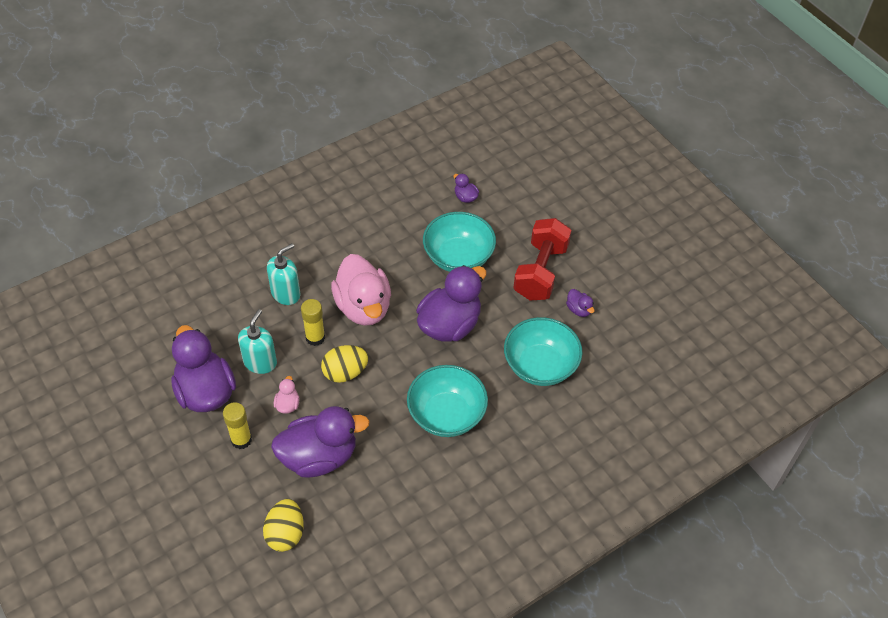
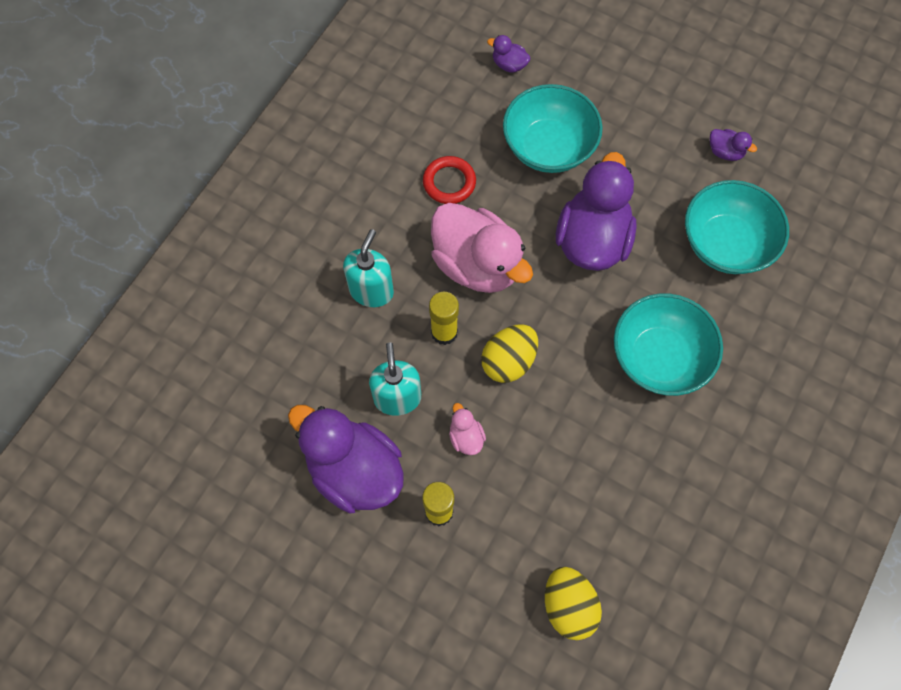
camera: 25 degrees left, 15 degrees up
(319, 457) = (546, 486): purple duck -> none
(378, 251) = (449, 182): none -> red ring
(540, 271) = (654, 123): red dumbbell -> none

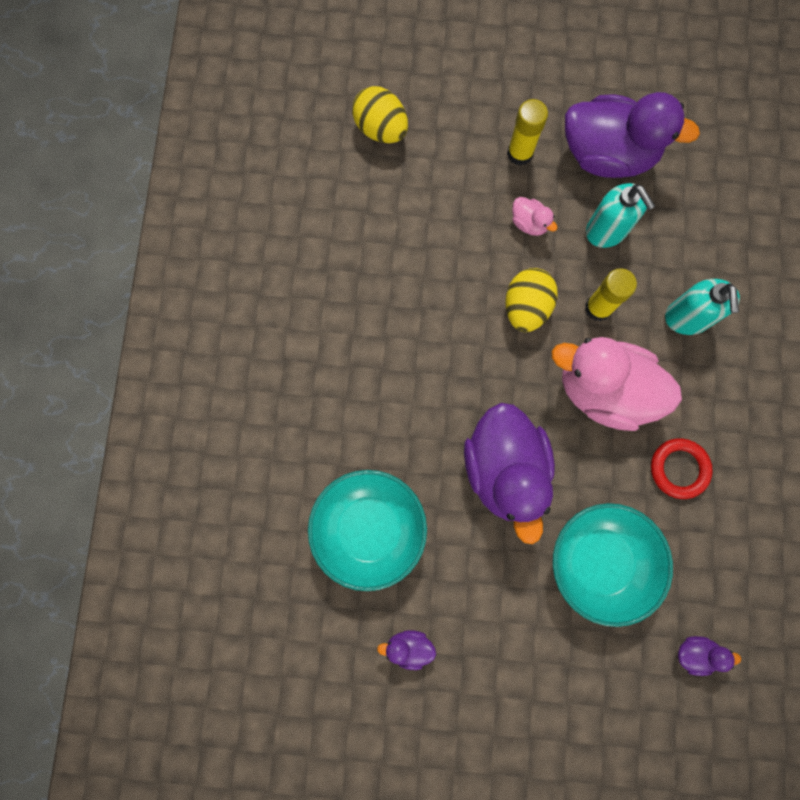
camera: 155 degrees right, 10 degrees up
(659, 357) = (389, 374): turquoise bowl -> none

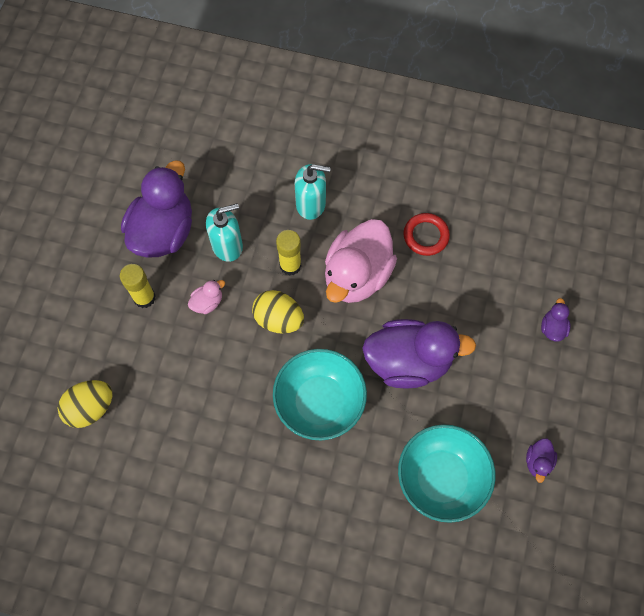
camera: 80 degrees left, 10 degrees down
(599, 561) = (488, 306): turquoise bowl -> turquoise bowl (319, 402)
(695, 653) = (560, 255): purple duck -> purple duck (552, 328)

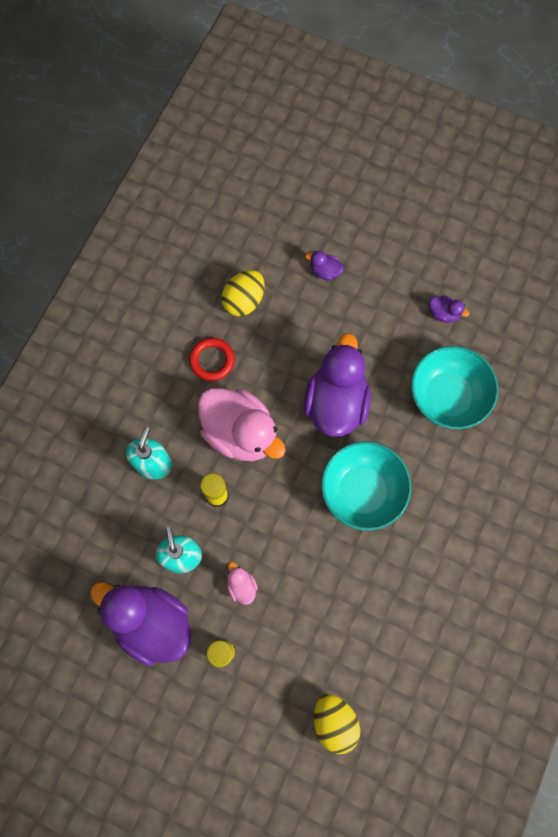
camera: 80 degrees left, 5 degrees up
(278, 319) = (272, 516): yellow egg -> yellow egg (244, 300)

